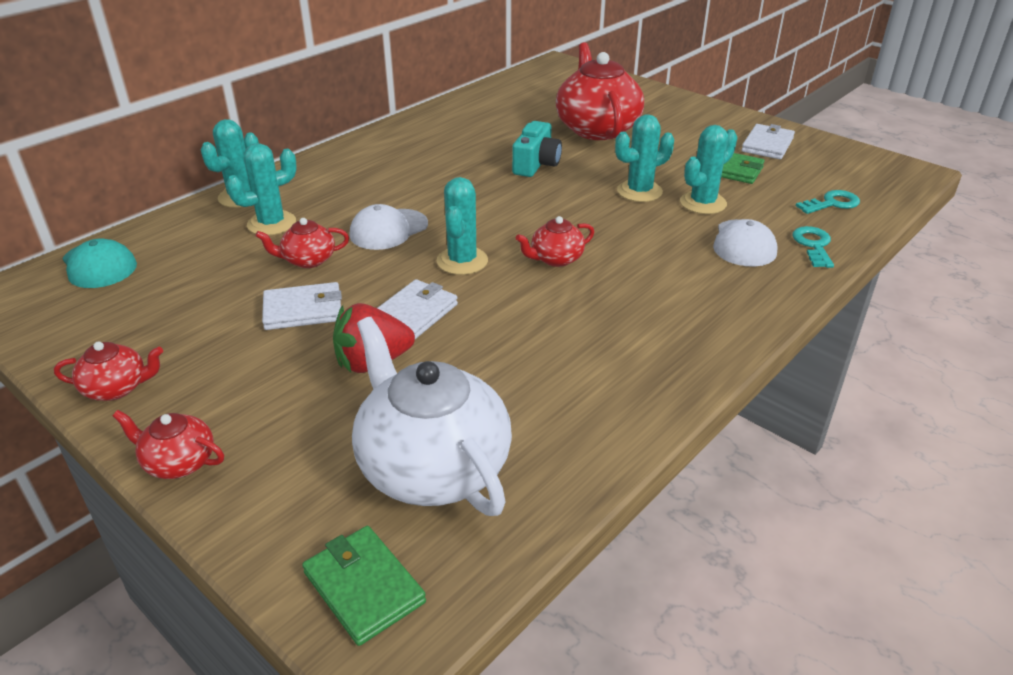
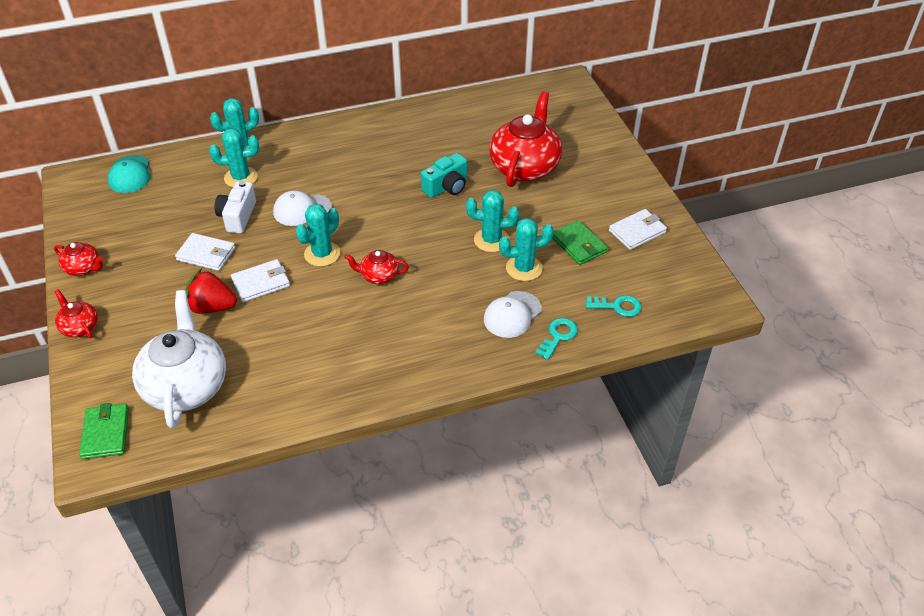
camera: 30 degrees right, 10 degrees up
(308, 260) = (238, 216): red teapot -> white camera

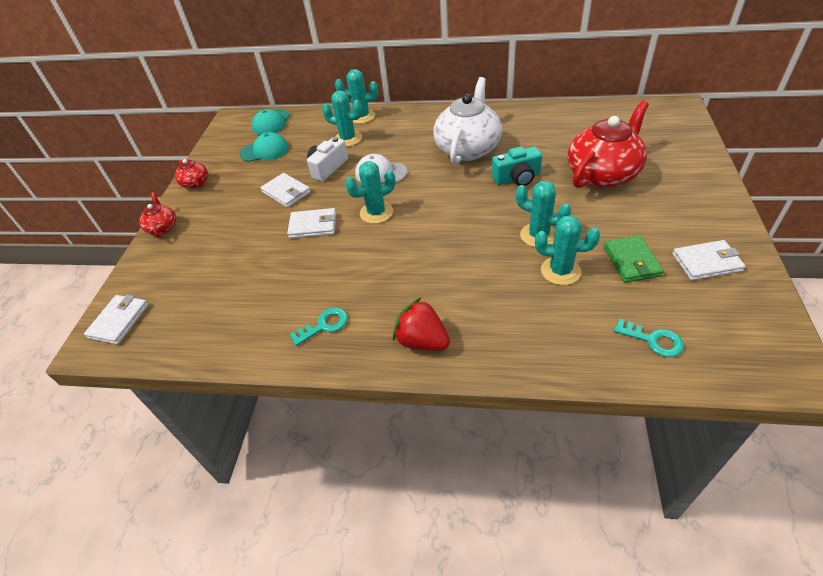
camera: 30 degrees right, 0 degrees up
(106, 433) = (119, 321): green wallet -> white wallet
(146, 211) = (265, 151): none -> turquoise cap
(186, 386) = (202, 298): white teapot -> white teapot (468, 148)
(212, 307) = (263, 236): red strawberry -> red strawberry (422, 341)
(378, 276) = (414, 244): red teapot -> none
(512, 314) = (527, 316): white cap -> none
(558, 336) = (568, 354): turquoise key -> turquoise key (324, 325)

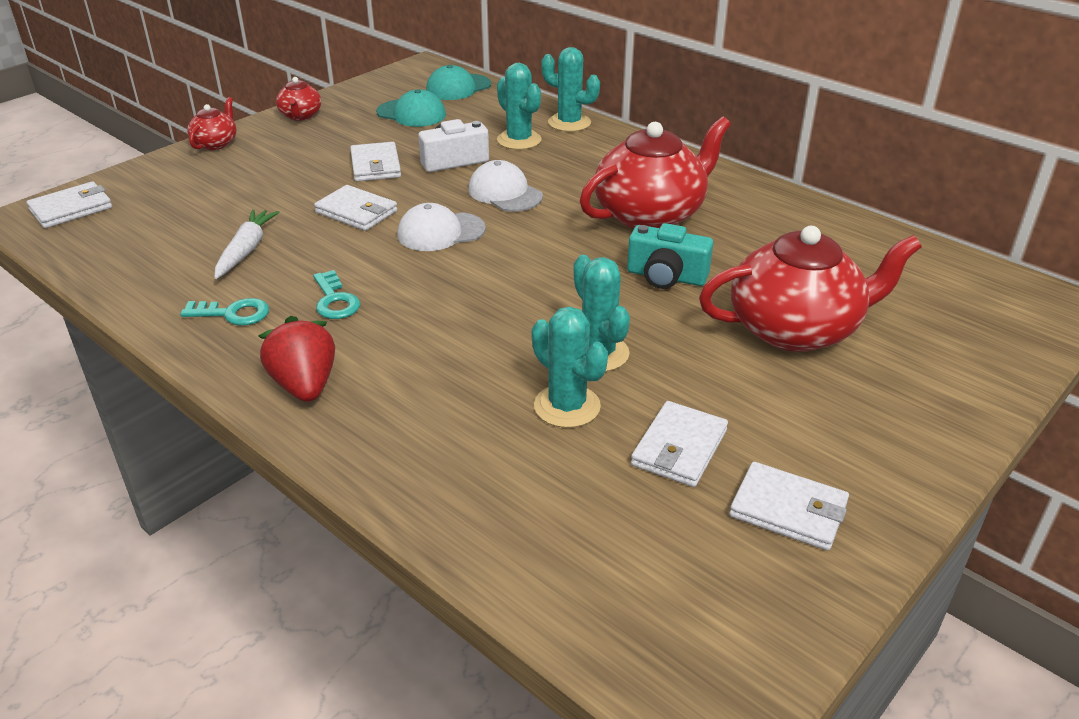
camera: 30 degrees right, 10 degrees down
(278, 283) = (246, 250): none -> white carrot
(376, 213) = (440, 232): turquoise cactus -> white cap
(468, 148) = (650, 214): white teapot -> red teapot
(631, 261) = (679, 448): green wallet -> white wallet
(653, 340) = (570, 549): turquoise key -> turquoise key (335, 300)

